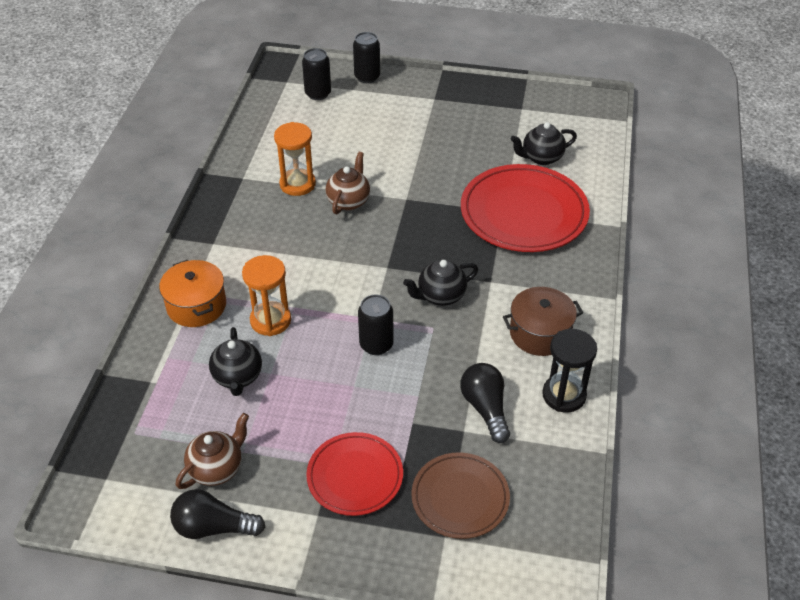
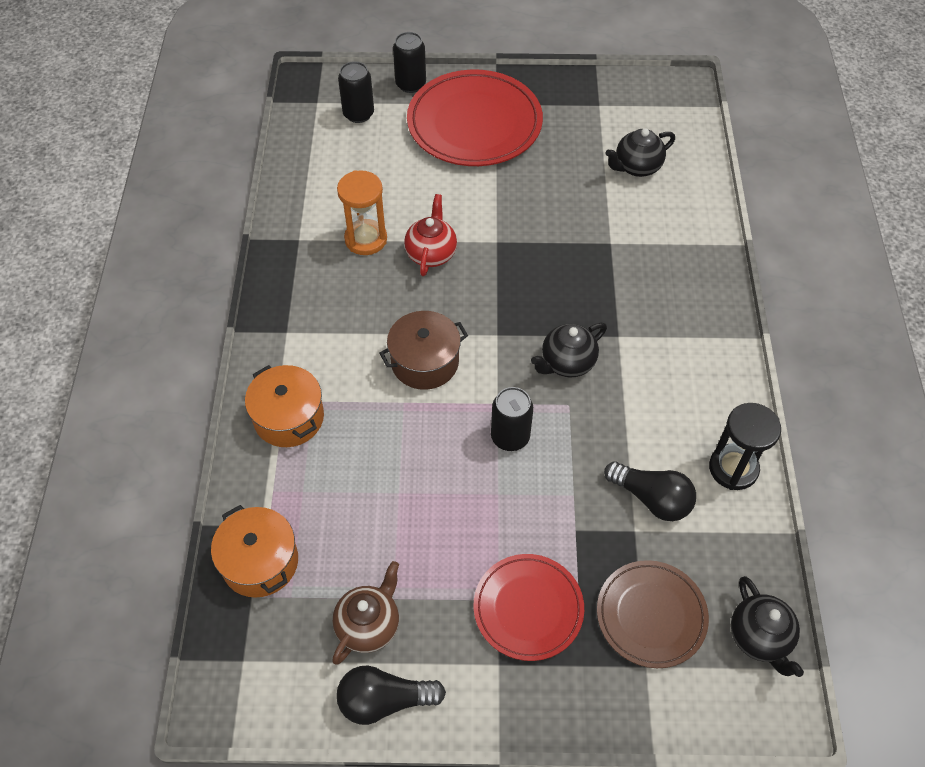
camera: 10 degrees left, 10 degrees up
(142, 408) = (260, 562): none -> orange pot
(238, 377) = (362, 504): black teapot -> black teapot (759, 637)
(270, 320) = (381, 424): orange hourglass -> none
(348, 201) = (431, 254): brown teapot -> red teapot
(485, 408) = (651, 499): black light bulb -> black light bulb turned 150 degrees clockwise
(523, 213) = (634, 242): red plate -> red plate (474, 123)
(540, 333) = (688, 394): brown pot -> brown pot (425, 362)

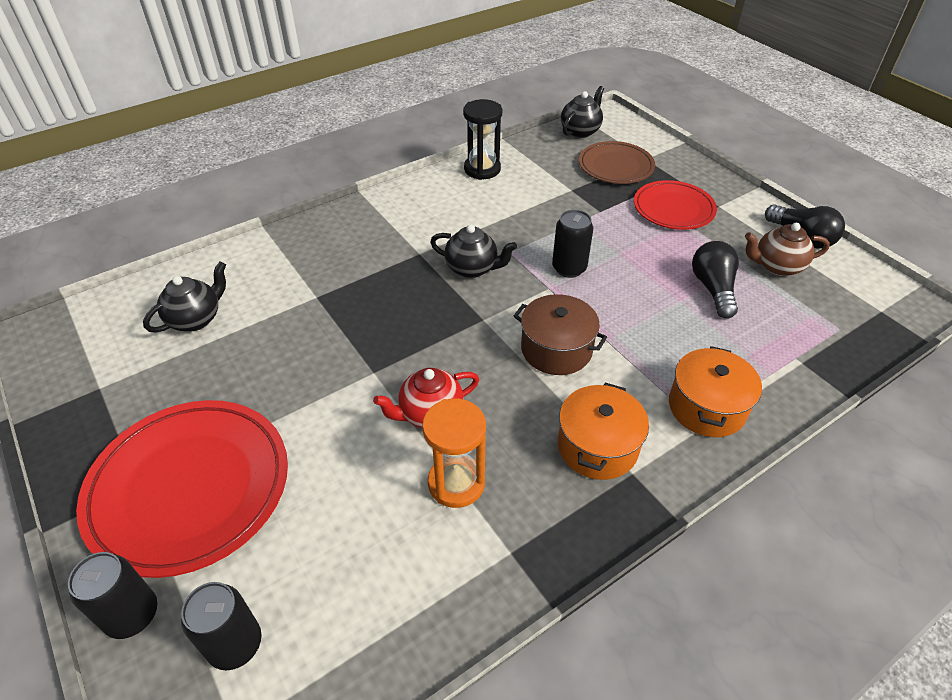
camera: 125 degrees left, 10 degrees down
(260, 562) = (822, 344): orange pot -> orange pot (597, 446)
(636, 167) = (196, 319): black teapot -> black teapot turned 75 degrees counterclockwise
(651, 499) = (541, 191): black light bulb -> black light bulb (713, 289)

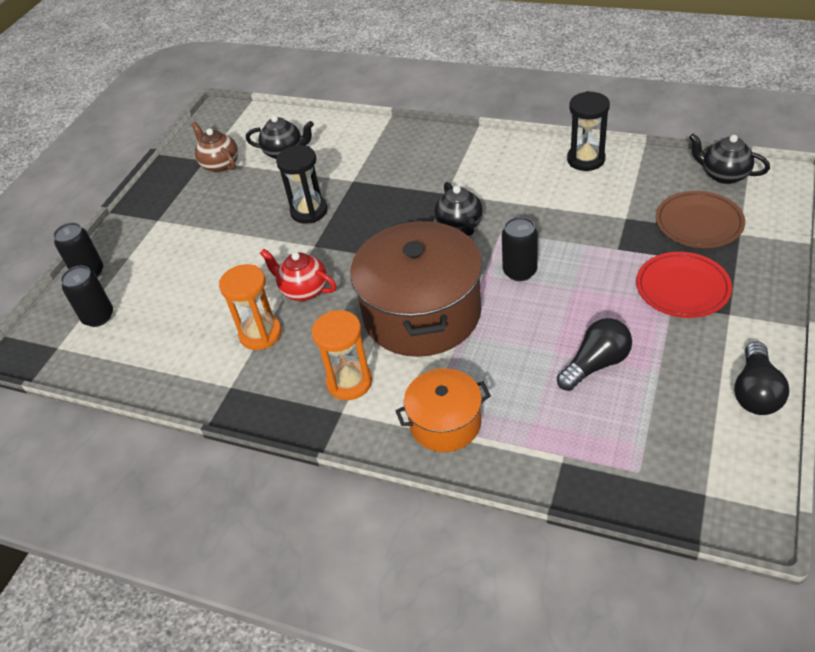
camera: 60 degrees right, 0 degrees up
(189, 488) = (170, 237): red plate -> none
(317, 349) = (309, 211): none -> black hourglass
(556, 349) = (422, 313): brown pot -> brown pot, size x1.85
(580, 131) = (724, 175): black teapot -> black teapot turned 150 degrees counterclockwise
(597, 446) = (349, 382): orange pot -> orange hourglass
(777, 266) = (682, 392): brown teapot -> brown teapot (220, 164)

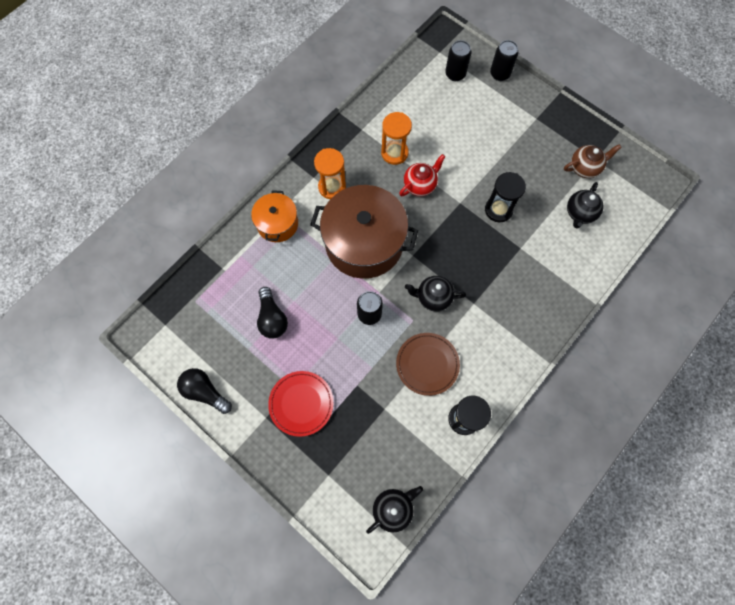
camera: 105 degrees right, 25 degrees up
(698, 223) = (353, 454): brown plate -> brown plate (427, 364)

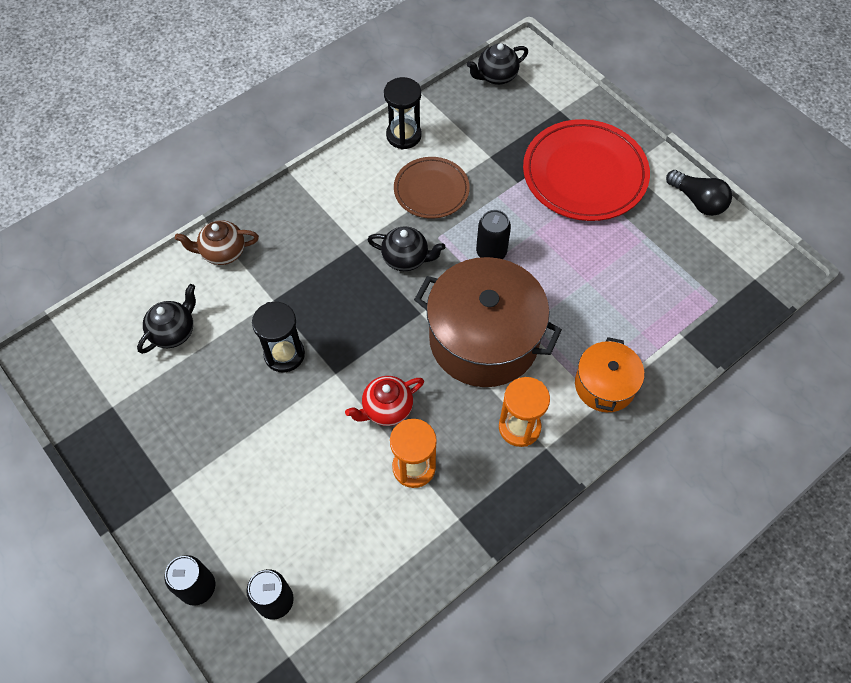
camera: 170 degrees left, 10 degrees down
(272, 318) = (616, 265): black light bulb -> none
(301, 403) = (584, 174): red plate -> red plate, size x1.67
(585, 168) = (135, 395): brown teapot -> brown teapot (223, 252)

